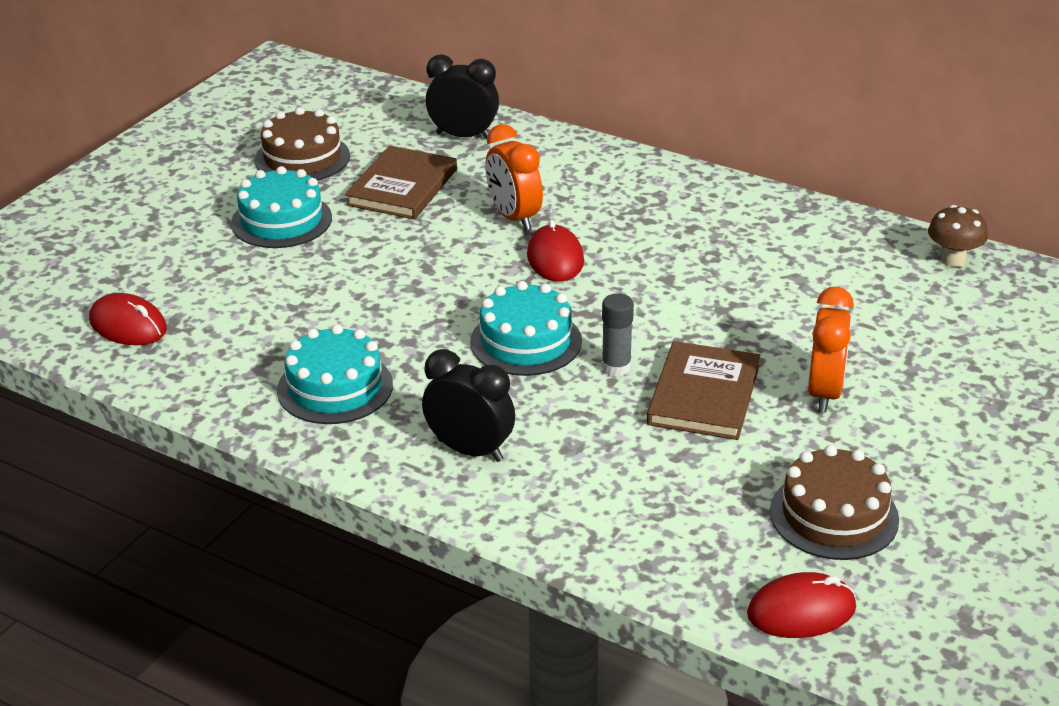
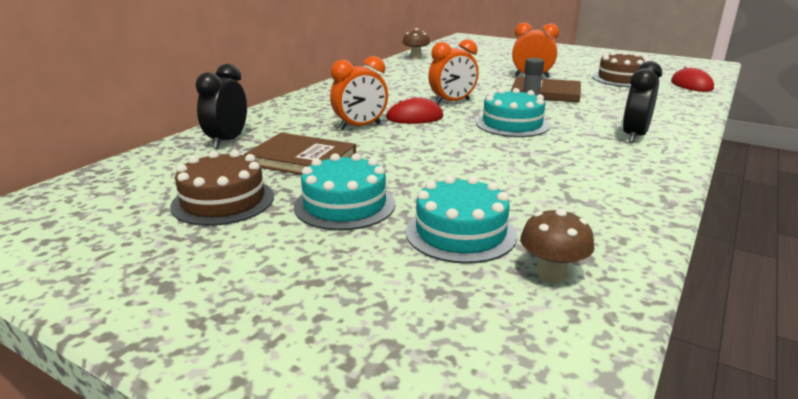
camera: 90 degrees left, 10 degrees down
(128, 325) = (552, 274): red mouse -> brown mushroom
(335, 387) = (596, 173): turquoise cake -> turquoise cake (460, 233)
(636, 293) = (452, 102): none -> orange clock

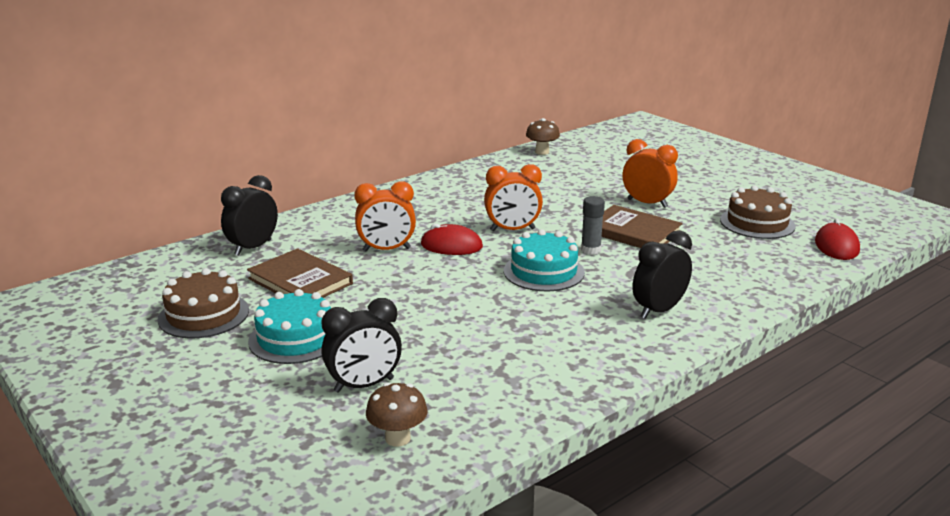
camera: 20 degrees right, 0 degrees up
(460, 233) = (364, 385): turquoise cake -> black clock

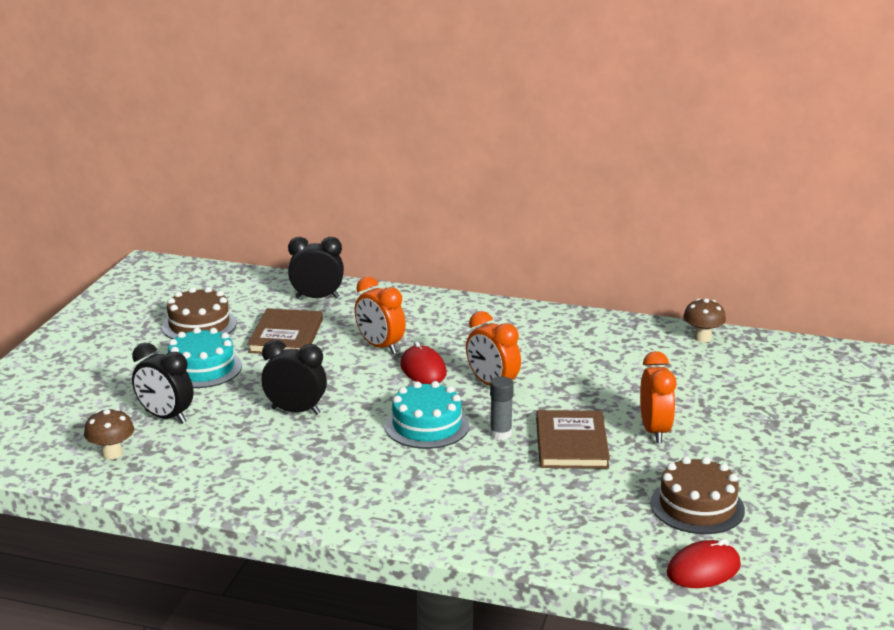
camera: 55 degrees right, 0 degrees up
(658, 310) = (419, 502): black clock -> black clock (295, 411)

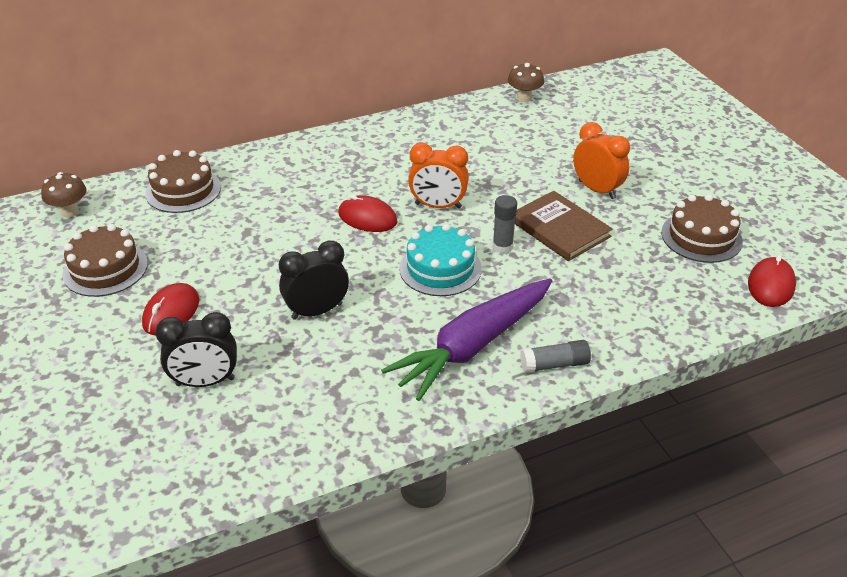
camera: 40 degrees left, 15 degrees up
(112, 454) = (206, 451): brown mushroom -> brown mushroom (70, 212)
(202, 368) = (171, 312): turquoise cake -> red mouse
(286, 336) = (206, 241): brown book -> none
(317, 298) = (183, 190): black clock -> brown cake
(372, 484) = (473, 346): none -> purple carrot
(380, 346) = (303, 213): orange clock -> none
(415, 525) = (554, 364): none -> grey glue stick

